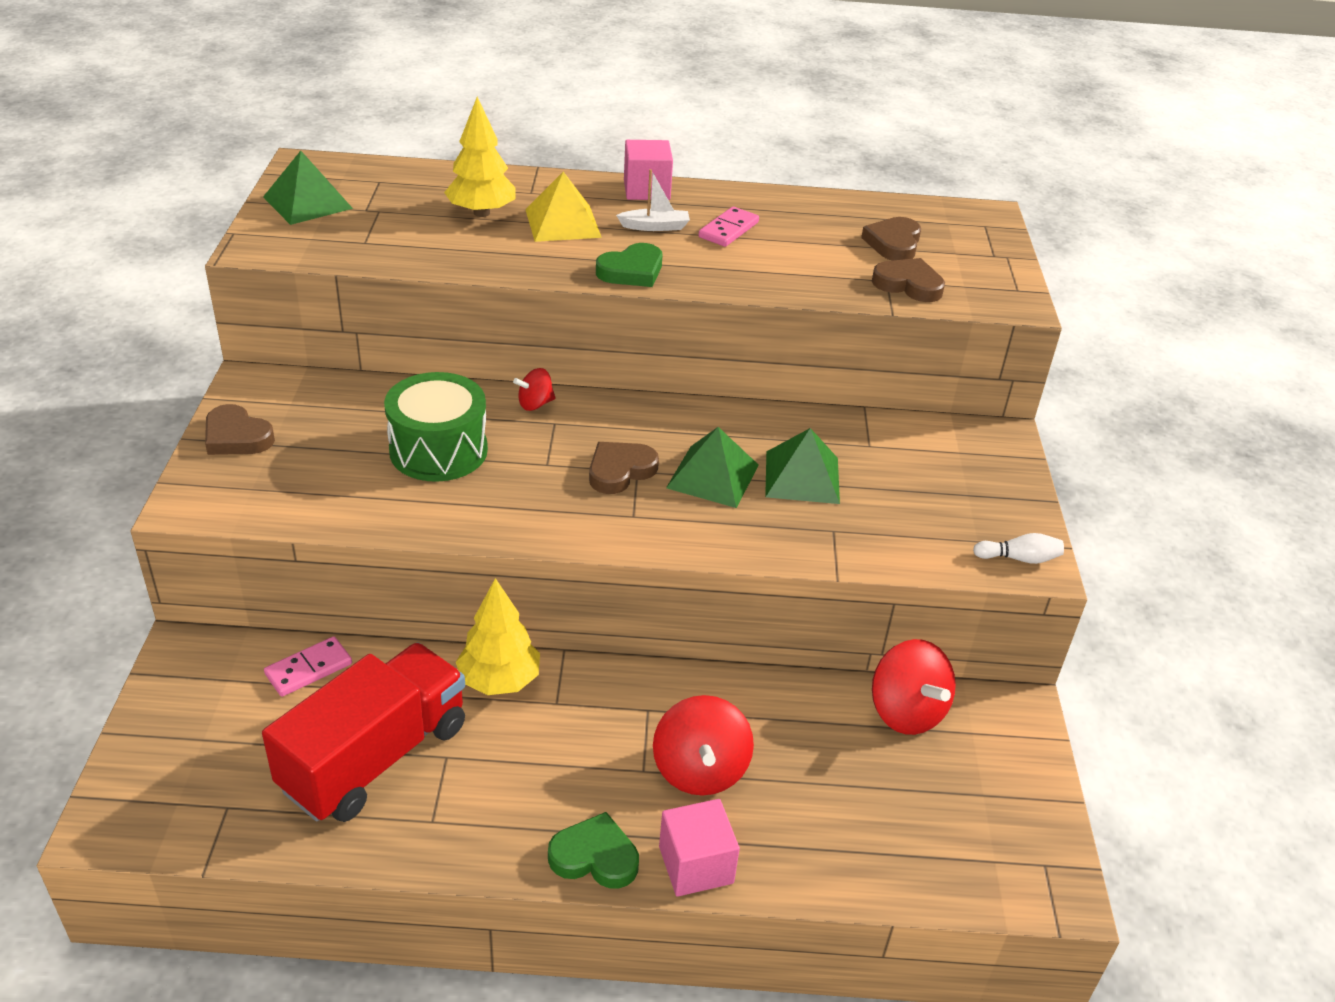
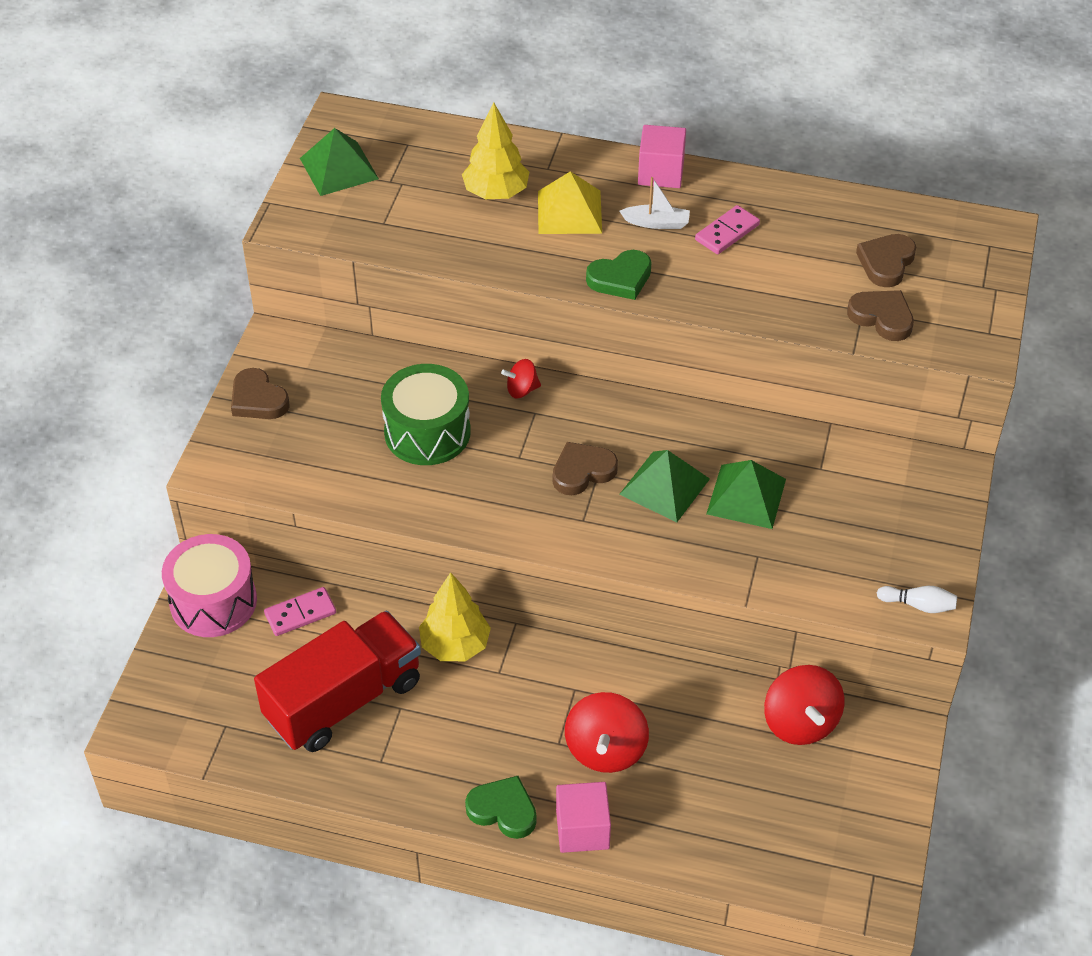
camera: 15 degrees right, 10 degrees up
(199, 669) = (213, 601): none -> pink drum

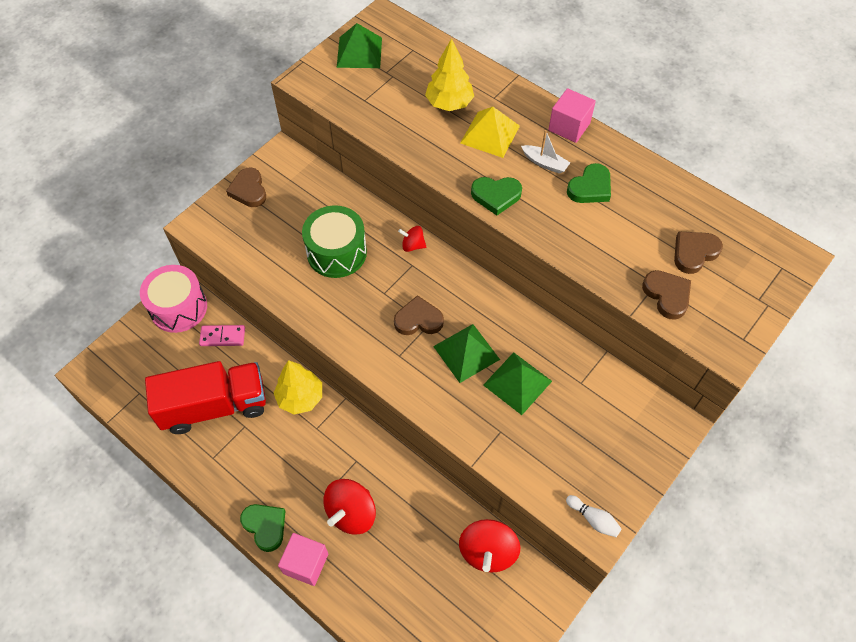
camera: 25 degrees right, 10 degrees up
(727, 232) = (590, 187): pink domino -> green heart

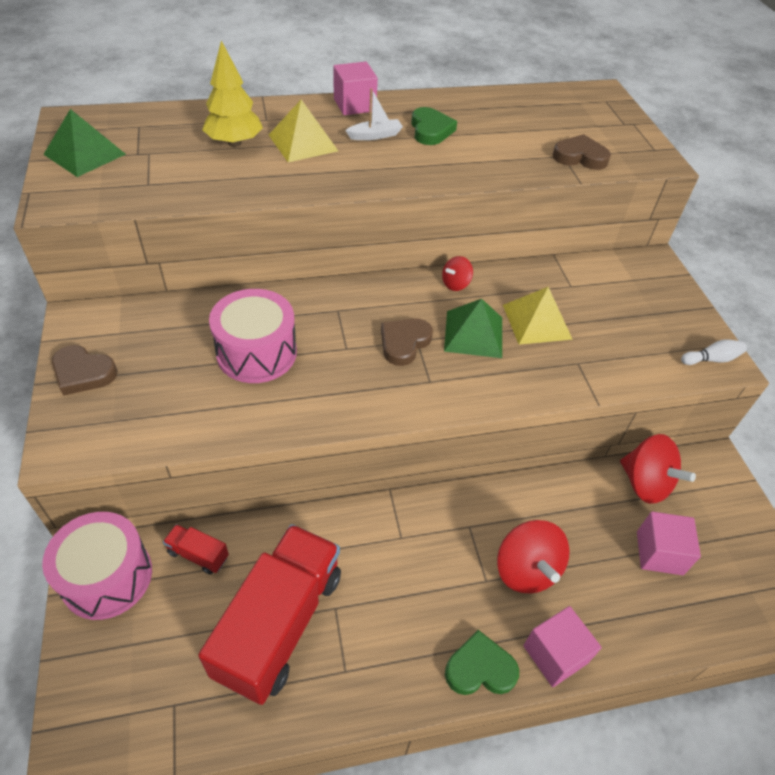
camera: 55 degrees left, 10 degrees down
(222, 336) = (198, 555): pink domino -> red truck
(300, 398) = (351, 528): yellow tree -> none
(336, 252) = (256, 353): green drum -> pink drum
(412, 245) = (316, 296): red spinning top -> red spinning top (455, 284)
(433, 590) = (659, 553): none -> pink cube
(496, 196) = (375, 177): green heart -> none
(517, 383) = (537, 322): green pyramid -> yellow pyramid
(694, 253) = (552, 124): brown heart -> none

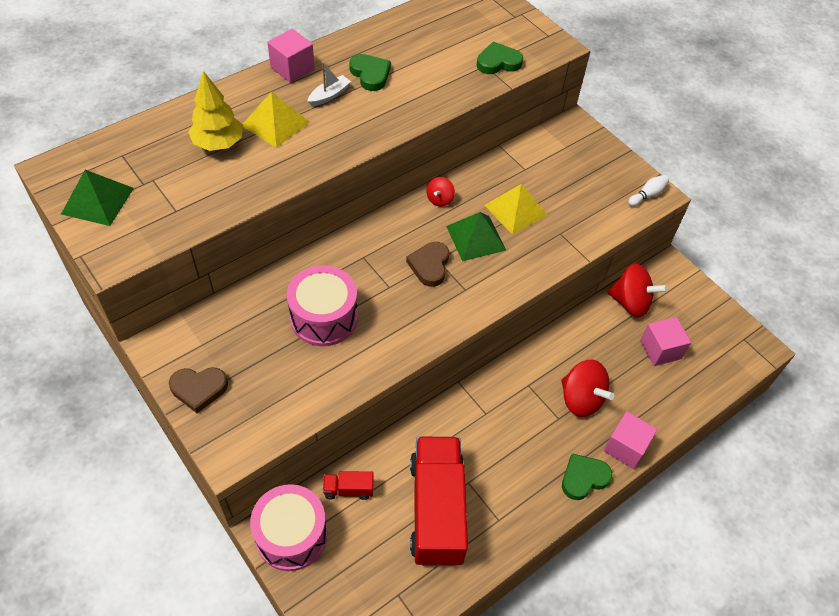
camera: 25 degrees left, 5 degrees up
(580, 157) = (498, 62): brown heart -> green heart

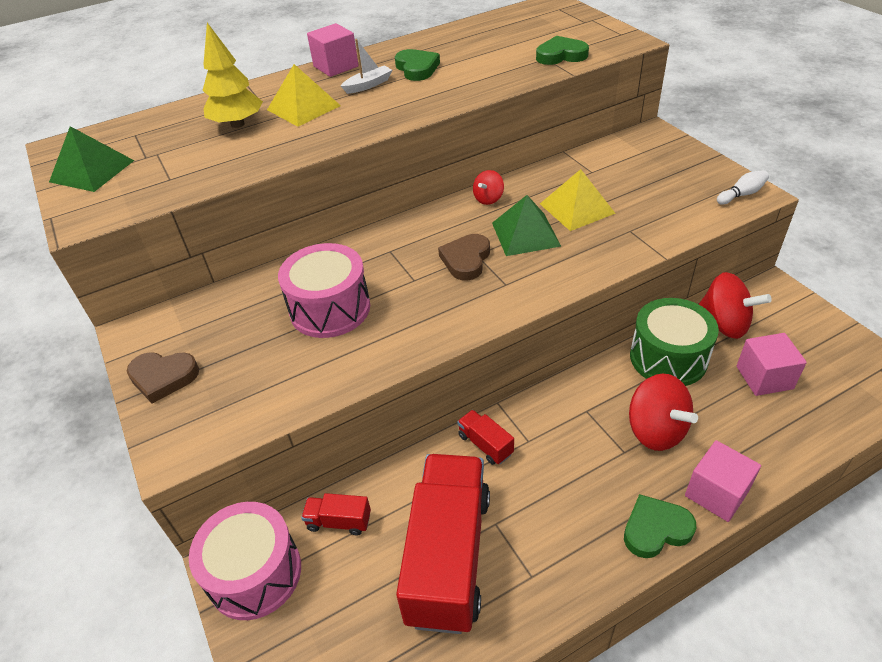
camera: 15 degrees right, 10 degrees down
(453, 418) = (485, 444): none -> red truck
(588, 335) = (668, 358): none -> green drum

